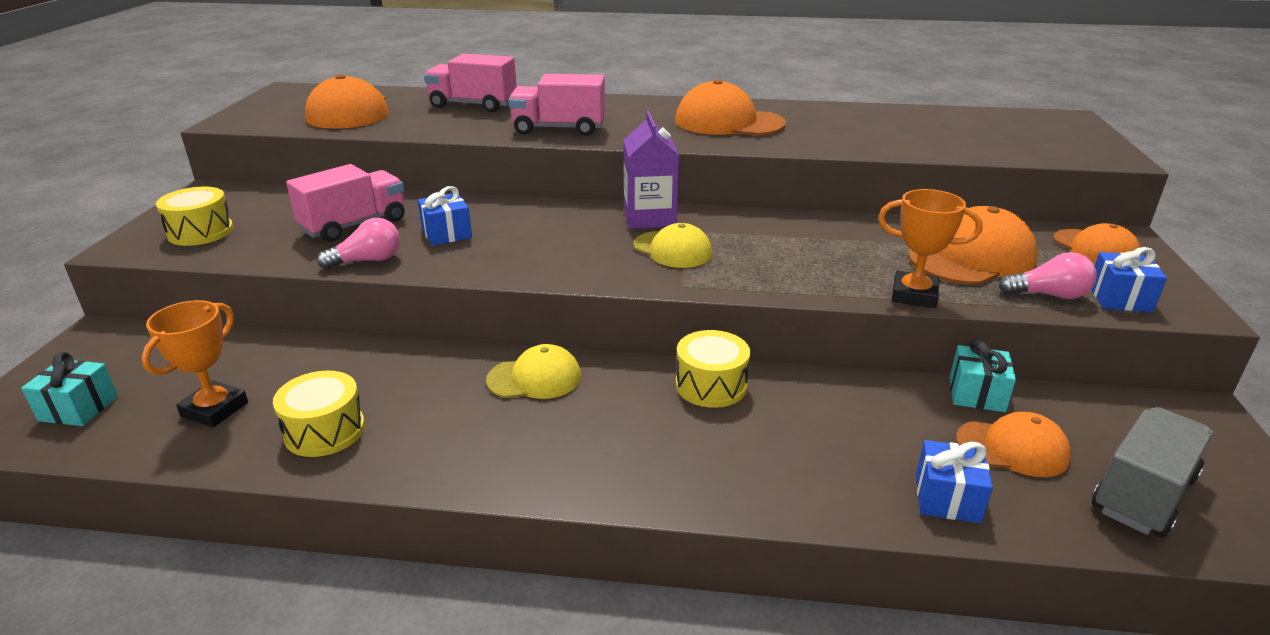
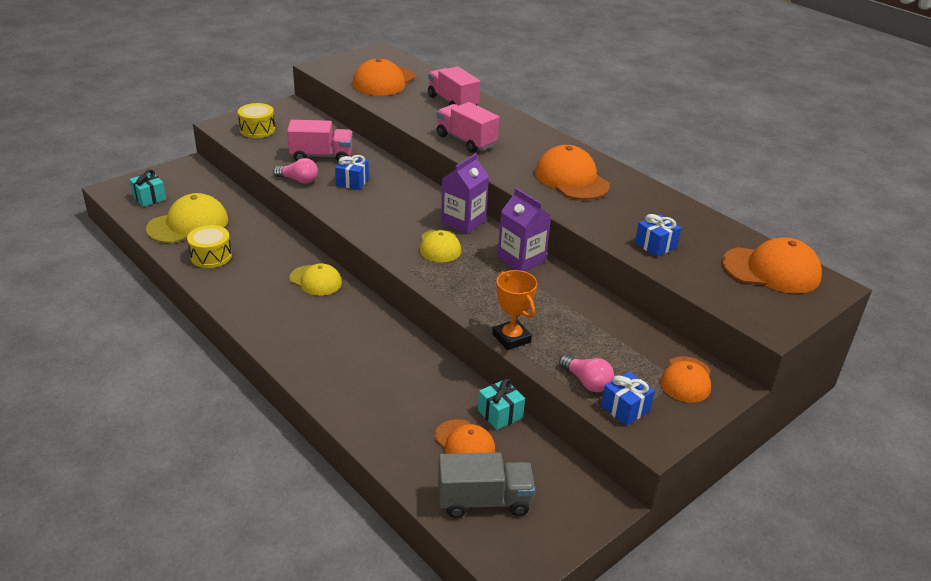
camera: 40 degrees right, 5 degrees up
(215, 409) = (188, 224): orange trophy -> yellow cap
(711, 385) = (382, 329): yellow drum -> none
(772, 224) = (521, 259): none -> purple carton
(947, 498) = (392, 438): blue gift -> blue gift (655, 245)
(971, 257) = (593, 339): orange cap -> orange cap (771, 270)

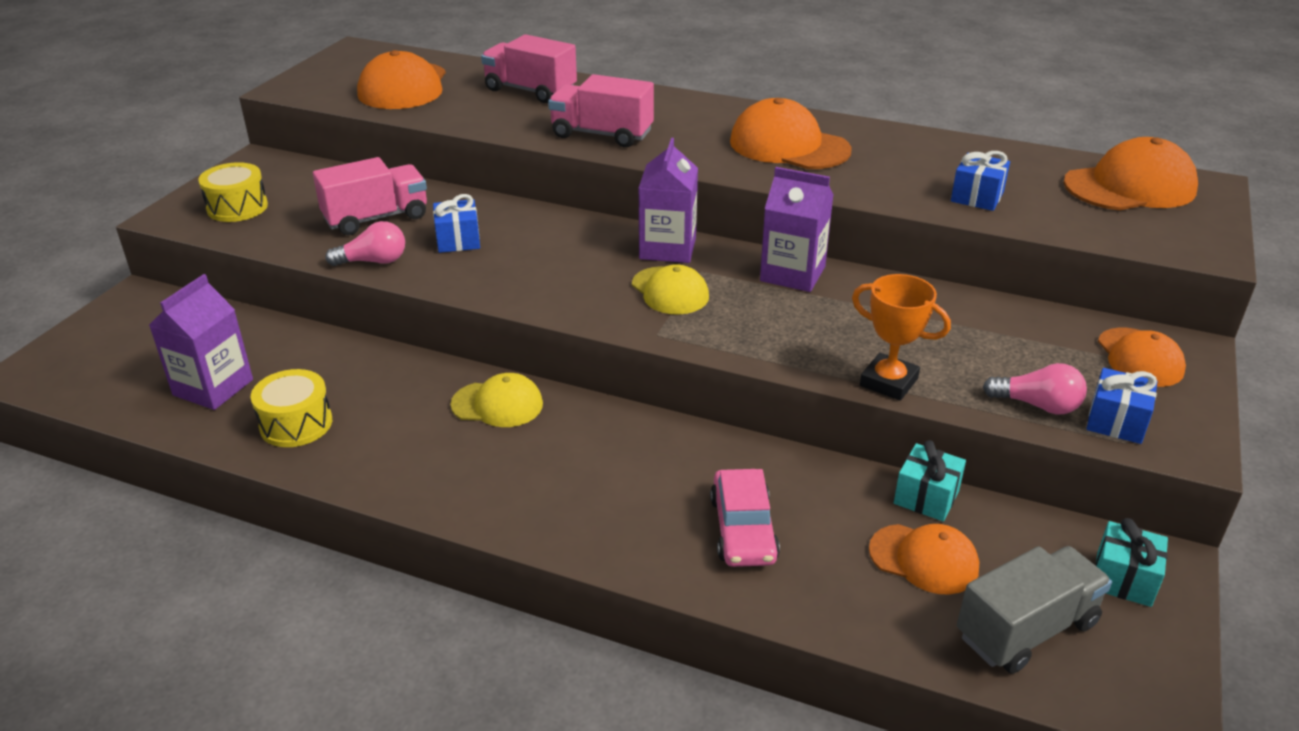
camera: 25 degrees left, 0 degrees up
(149, 198) = (107, 367): turquoise gift -> turquoise gift (1123, 579)
(188, 224) = (213, 387): yellow cap -> purple carton
(382, 390) = (743, 529): none -> pink car

